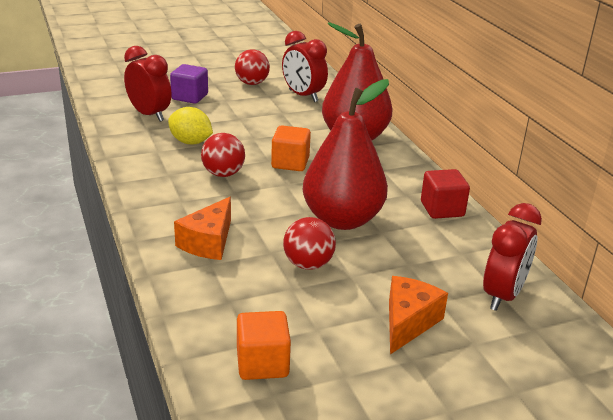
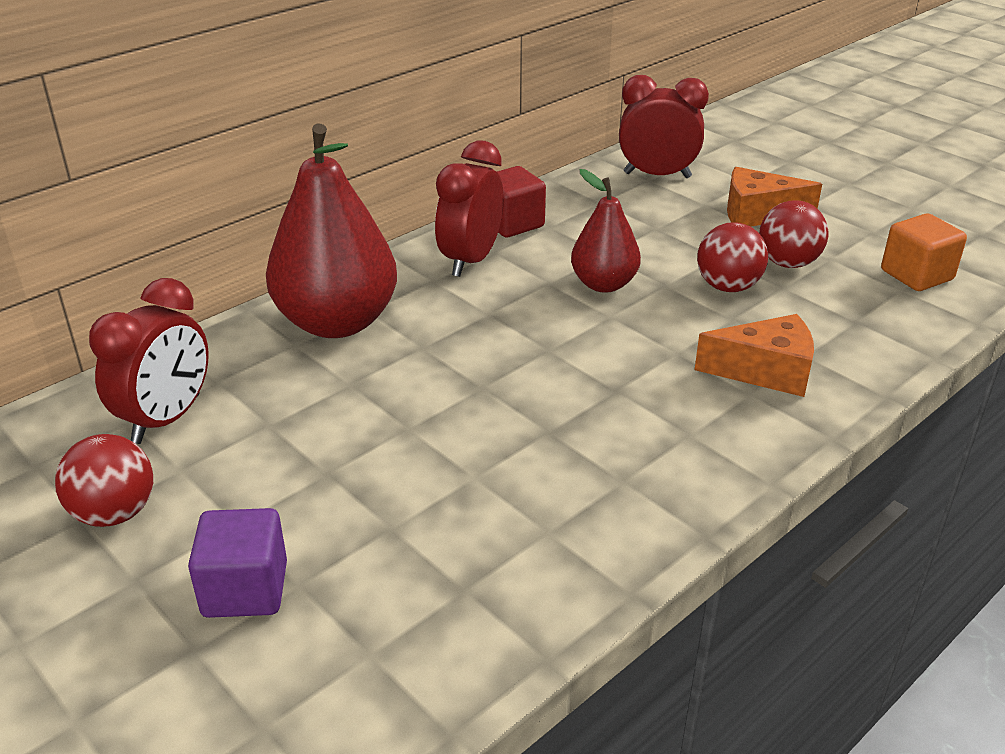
camera: 110 degrees left, 5 degrees up
(149, 115) = (387, 618): red clock -> red clock (470, 260)
(190, 142) = (480, 499): yellow lemon -> none
(223, 174) = (569, 419): red ball -> red ball (788, 263)
(290, 163) = (477, 362): orange cube -> none
(342, 219) = (604, 284): red pear -> red pear, size x0.57

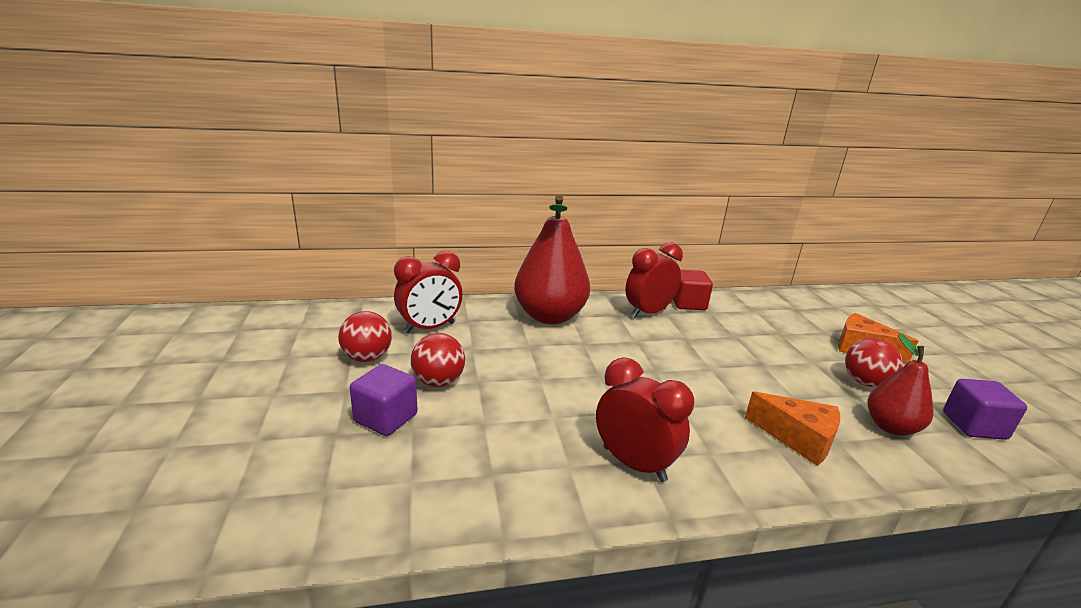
camera: 30 degrees right, 10 degrees down
(604, 284) = (720, 350): red pear -> red pear (890, 427)
(657, 175) = (803, 307): red clock -> red clock (634, 463)
(728, 287) = (807, 380): red ball -> red ball (438, 382)
(916, 275) = (974, 426): orange cube -> purple cube

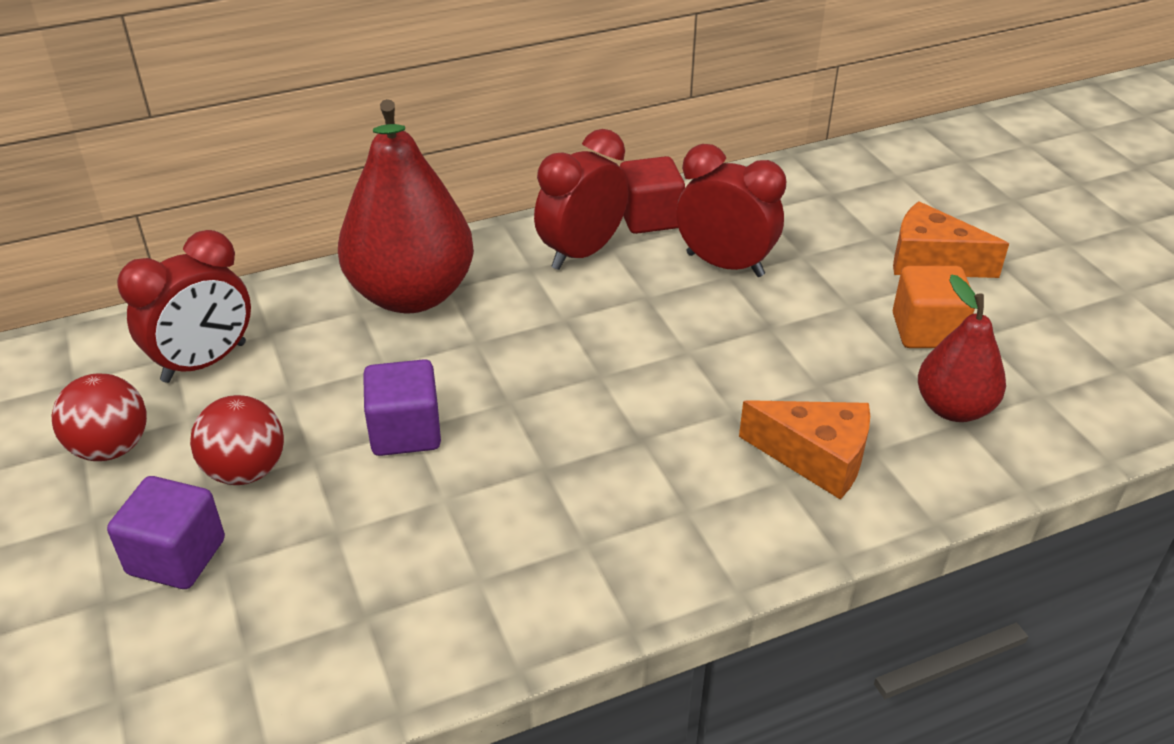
camera: 10 degrees left, 15 degrees up
(634, 463) = (575, 554): red clock -> red clock (725, 265)
(865, 382) = (926, 331): red ball -> orange cube
(974, 426) = (1073, 380): purple cube -> purple cube (405, 432)

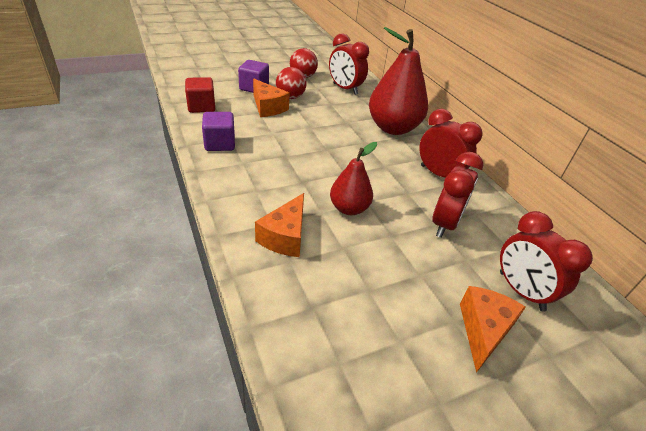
camera: 85 degrees right, 0 degrees up
(307, 515) = (268, 107): none -> orange cheese
(405, 432) = (308, 125): purple cube -> purple cube (220, 144)
(650, 218) = (480, 200): red cube -> red cube (201, 107)
(848, 217) = (521, 291): none -> red clock
(926, 331) = (400, 309): orange cube -> none
(953, 408) = (324, 306): red pear -> red pear (349, 208)

